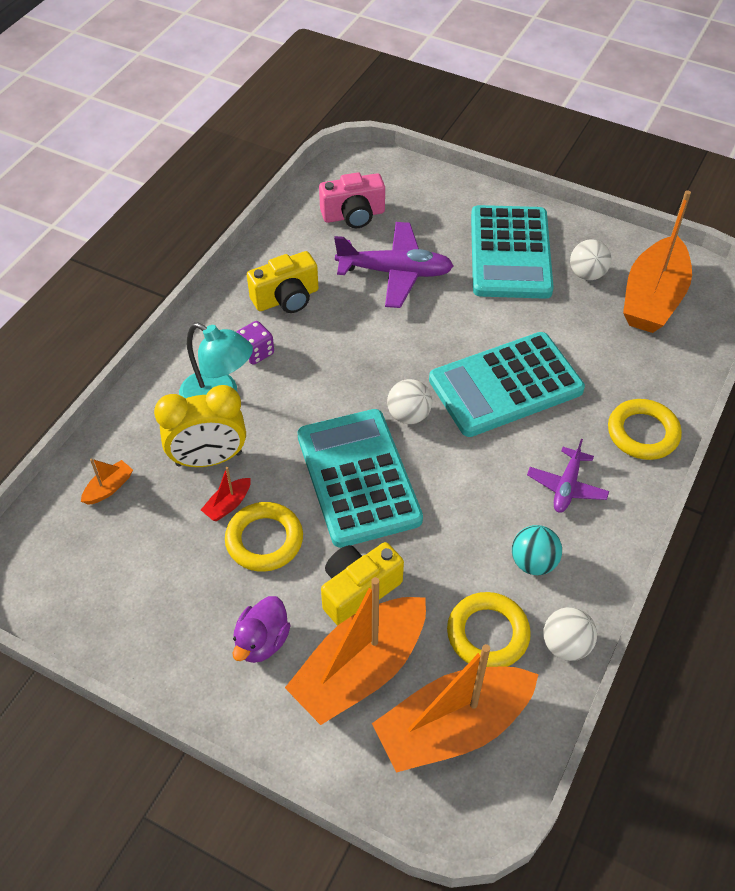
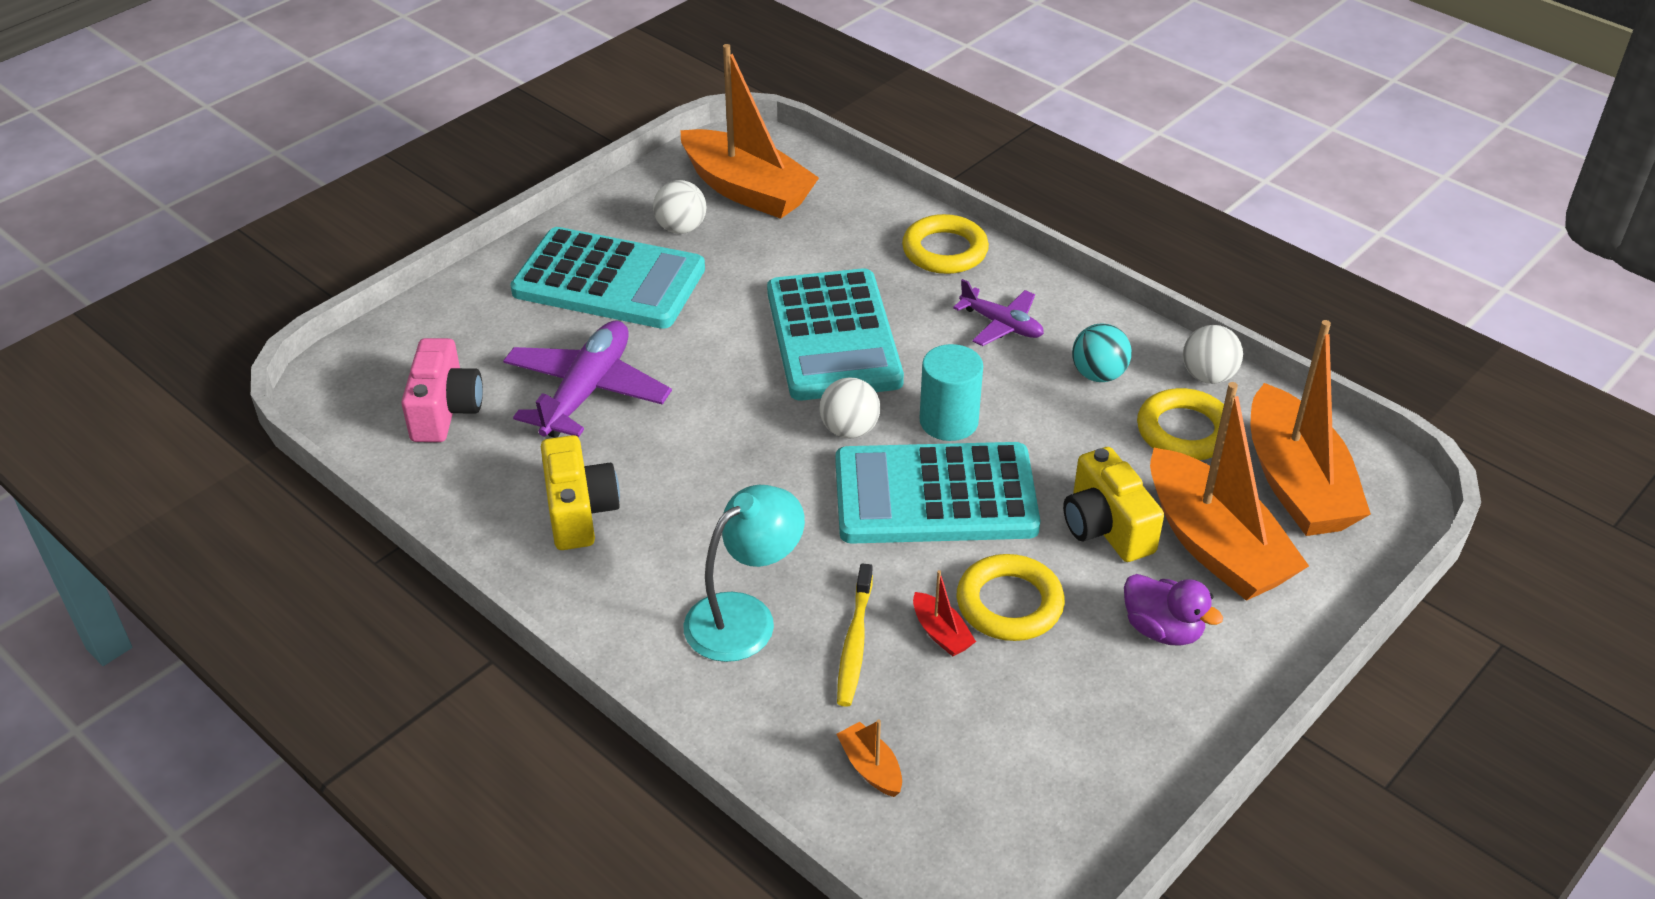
camera: 75 degrees left, 10 degrees down
(209, 459) = (854, 643): yellow clock -> yellow toothbrush
(256, 352) = (673, 562): purple dice -> none
(439, 472) = (948, 421): none -> turquoise cylinder

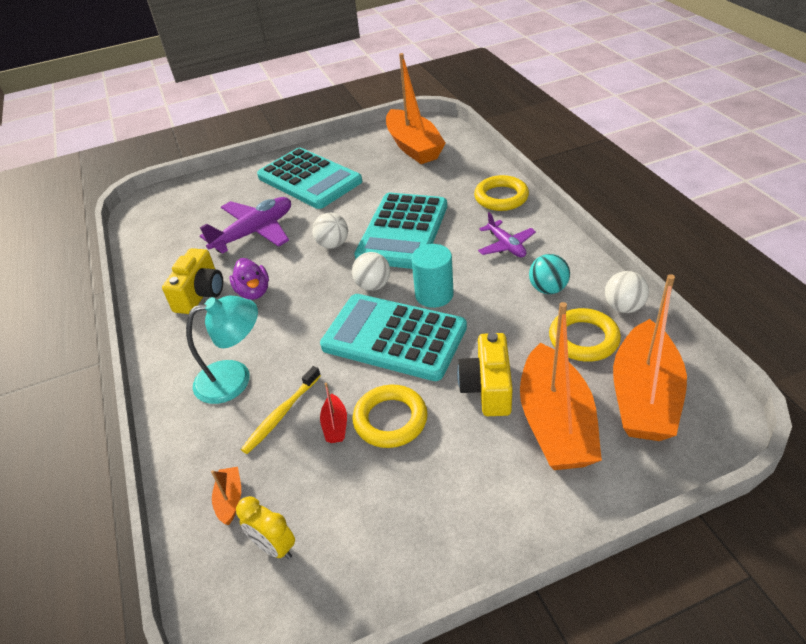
camera: 30 degrees right, 0 degrees up
(445, 410) = (182, 227): pink camera -> none
(681, 228) = (365, 160): white ball -> white ball (333, 244)
(974, 799) = (274, 547): none -> yellow clock
(1162, 629) = (479, 471): purple duck -> purple duck (253, 292)

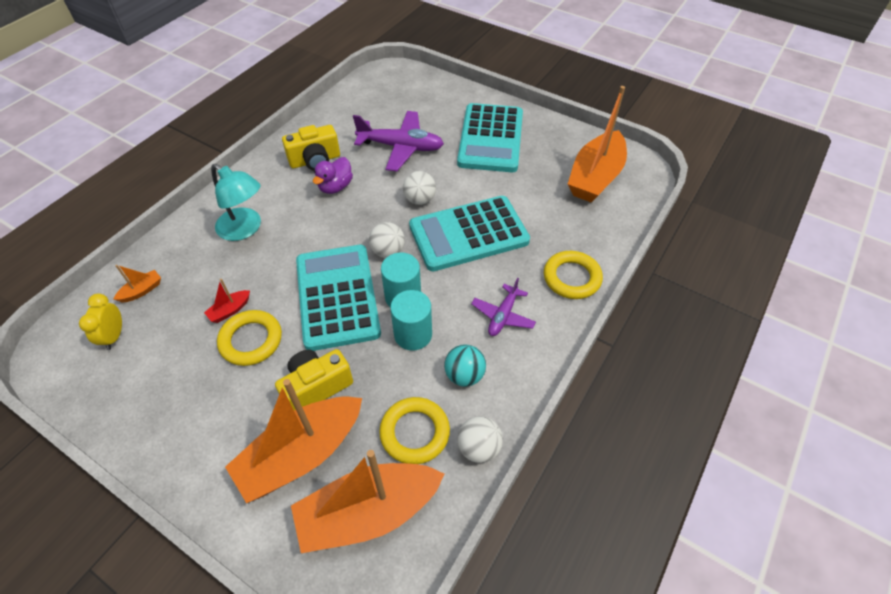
camera: 50 degrees right, 10 degrees up
(281, 414) = (225, 274): yellow toothbrush -> none
(481, 303) = (413, 334): none -> turquoise cylinder

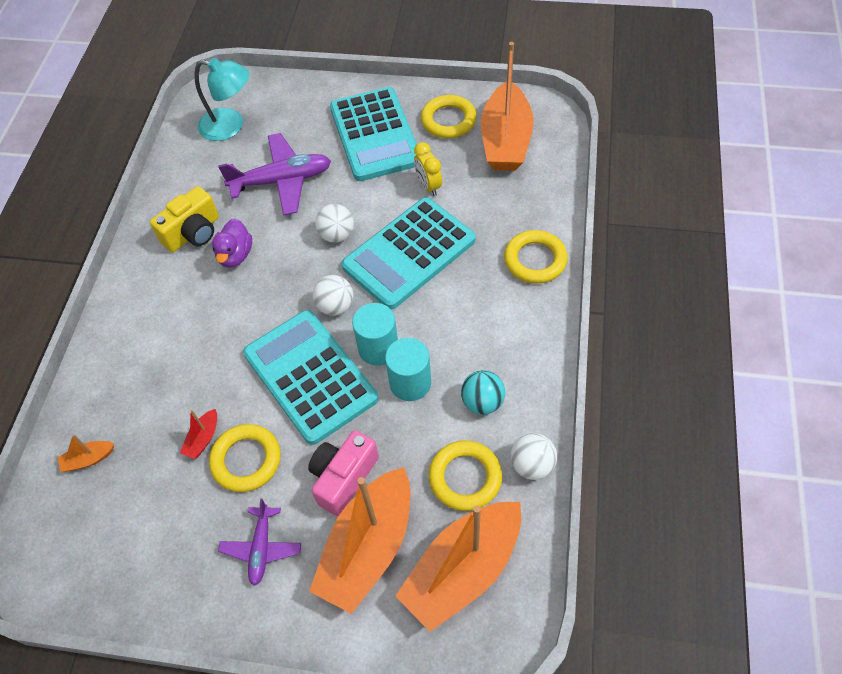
camera: 20 degrees left, 5 degrees up
(114, 336) = (91, 520): yellow clock -> yellow clock (428, 186)
(142, 291) = (88, 459): orange boat -> orange boat turned 135 degrees counterclockwise
(245, 229) = (162, 343): turquoise lamp -> turquoise lamp (230, 126)
(316, 387) = (343, 477): yellow camera -> pink camera
(503, 315) = (488, 326): purple plane -> purple plane (261, 548)
(555, 147) = (448, 120): none -> yellow ring

